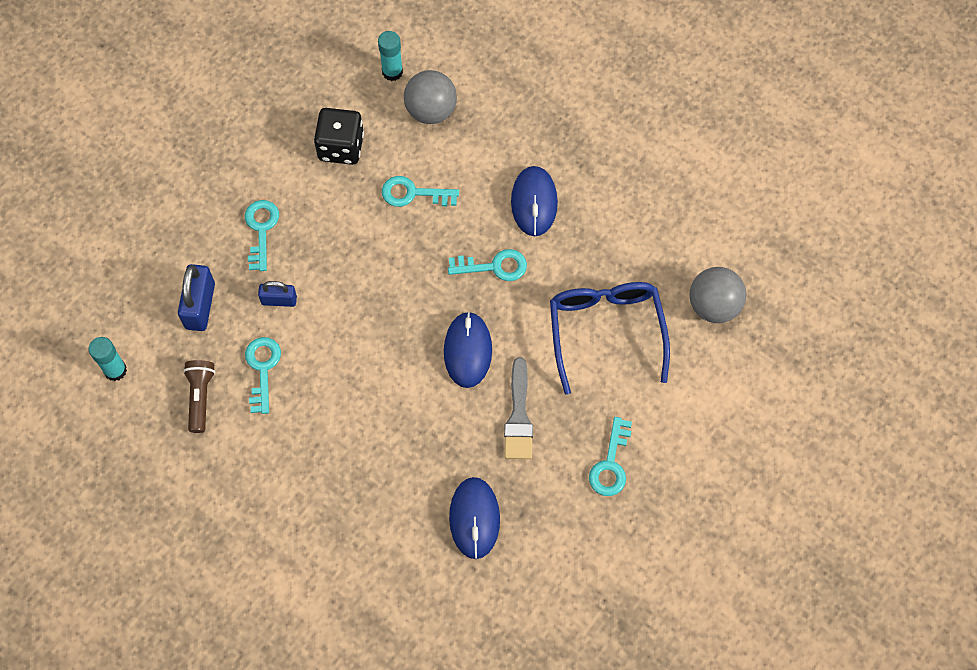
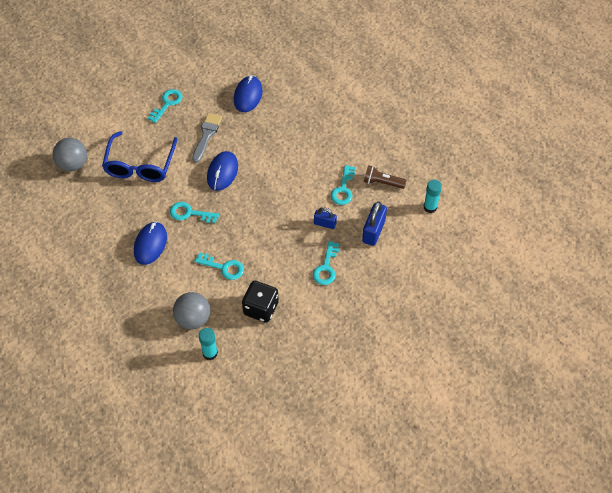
camera: 165 degrees left, 10 degrees down
(200, 397) = (382, 182): brown flashlight -> brown flashlight turned 90 degrees clockwise

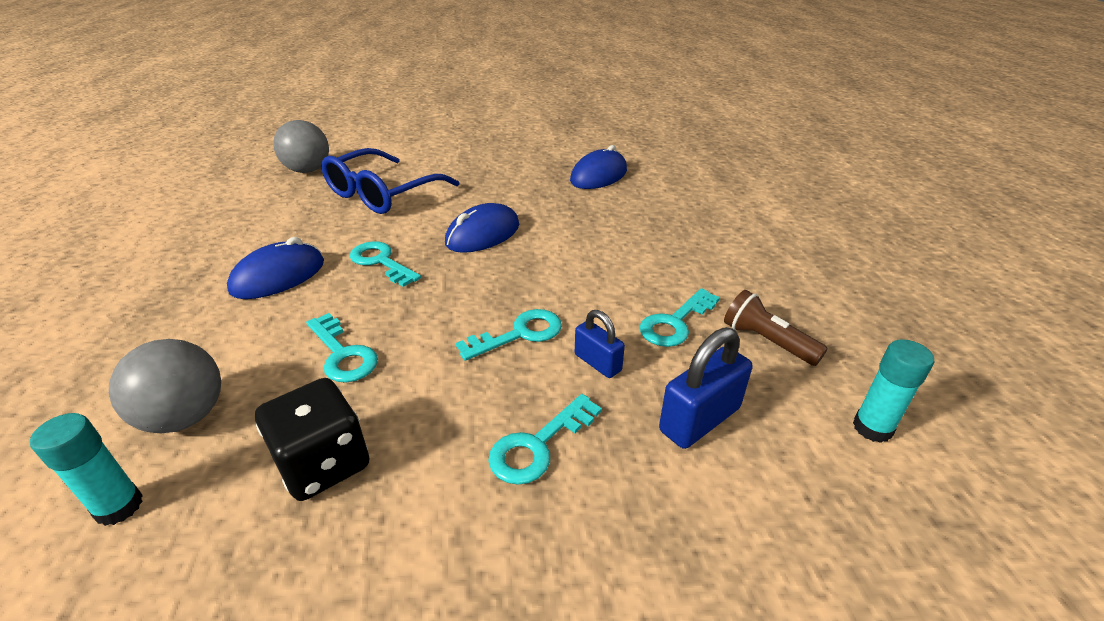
camera: 30 degrees right, 20 degrees down
(167, 104) = (484, 156): turquoise key -> turquoise key (519, 334)
(206, 135) = (503, 193): grey brush -> none

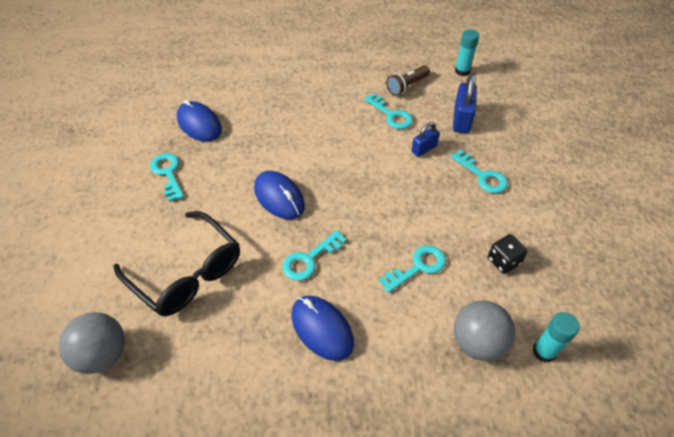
camera: 85 degrees left, 15 degrees up
(324, 463) = (503, 261): black dice -> black dice, size x0.64
(382, 194) = (187, 273): blue glasses -> black glasses
(519, 334) = (399, 180): turquoise key -> turquoise key (168, 173)
(699, 419) = (461, 119): blue padlock -> blue padlock turned 45 degrees clockwise

